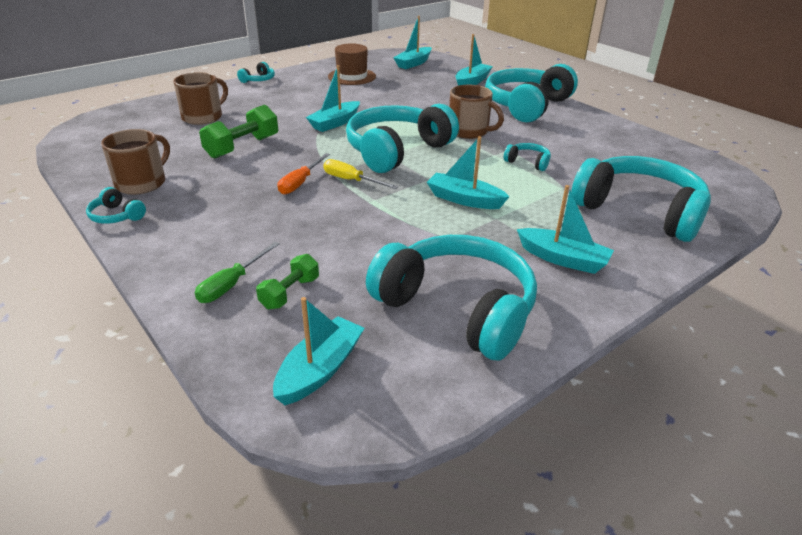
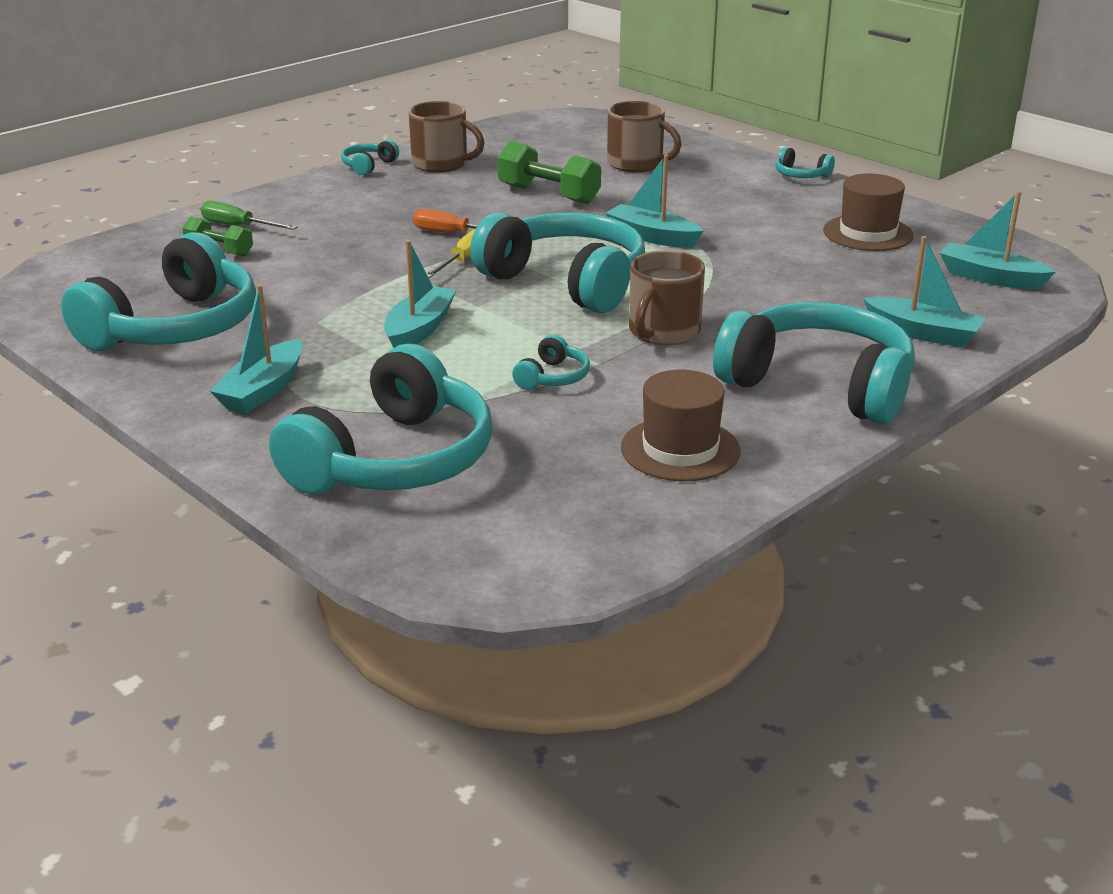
camera: 85 degrees right, 5 degrees down
(320, 370) = (102, 272): turquoise boat -> none
(598, 138) = (680, 449): none -> brown hat

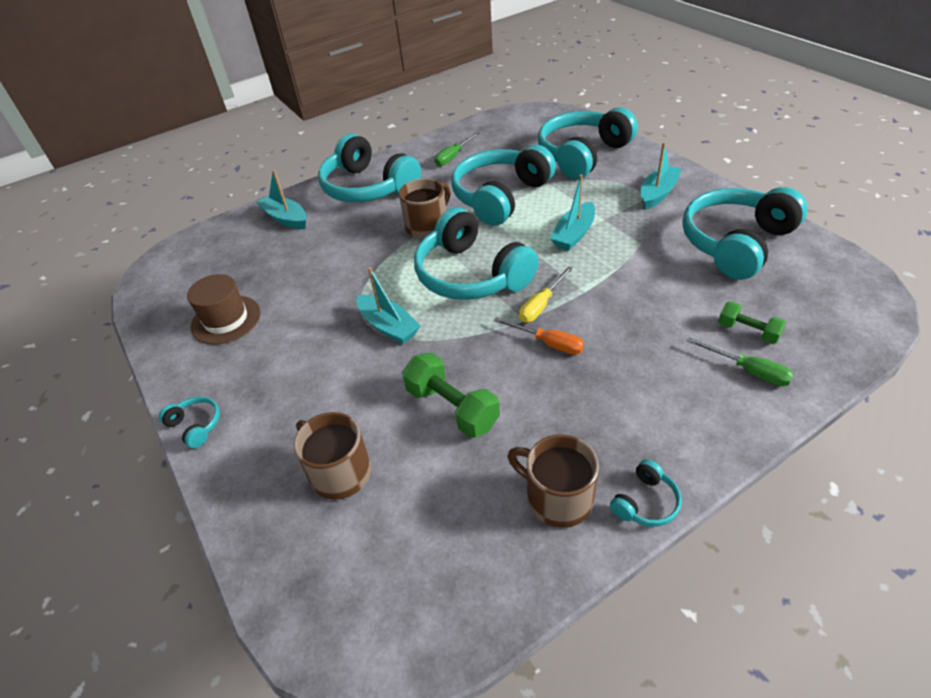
camera: 165 degrees left, 15 degrees up
(553, 377) = (500, 196): turquoise headphones -> turquoise headphones, size x2.44
(680, 449) = (453, 157): brown hat -> green screwdriver
(990, 278) = (198, 263): turquoise boat -> none

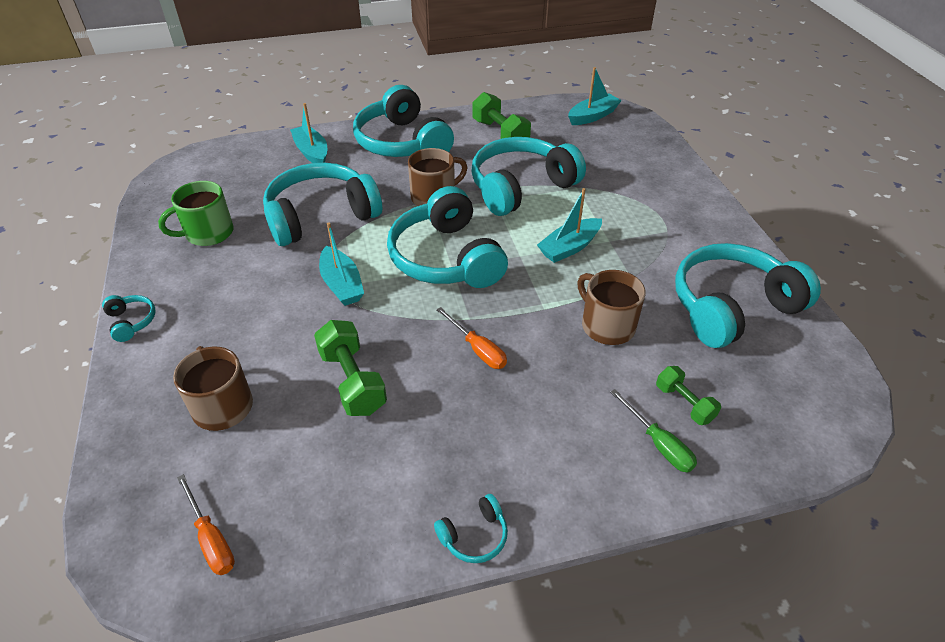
camera: 15 degrees right, 0 degrees up
(226, 319) = (208, 233): brown hat -> green mug
(404, 598) = (211, 539): none -> orange screwdriver
(453, 157) = (500, 133): green screwdriver -> green dumbbell
(541, 305) = (494, 309): yellow screwdriver -> none
(557, 498) = (396, 500): brown mug -> brown mug (607, 325)
(582, 155) = (629, 166): turquoise headphones -> turquoise headphones (321, 216)
(658, 193) = (682, 230): turquoise boat -> turquoise boat (592, 116)

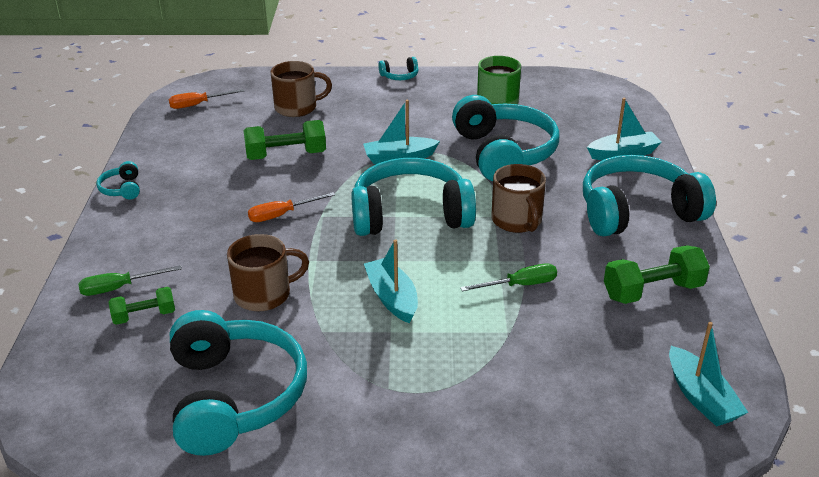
camera: 105 degrees right, 10 degrees down
(521, 187) = (520, 285): turquoise headphones -> green screwdriver

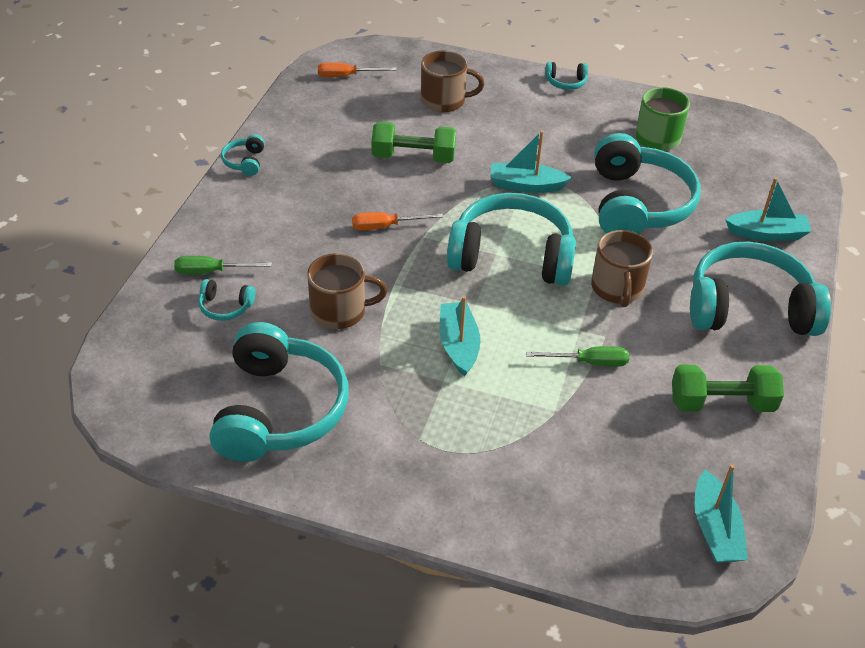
camera: 15 degrees right, 10 degrees up
(144, 316) = (225, 307): green dumbbell -> turquoise headphones

